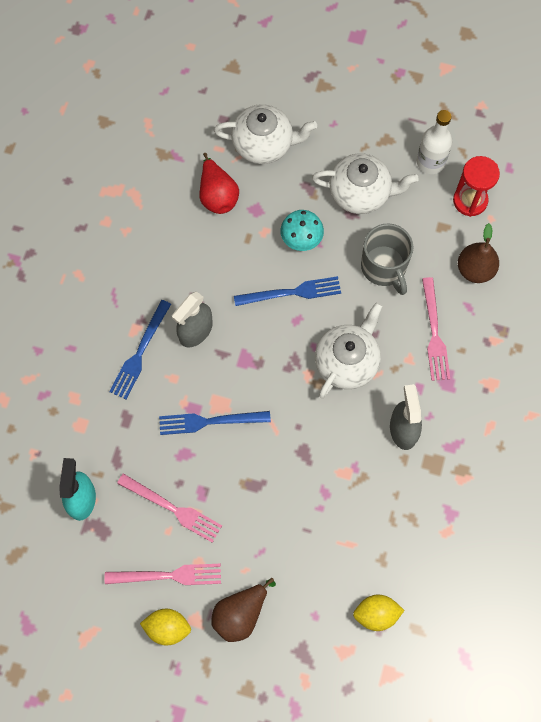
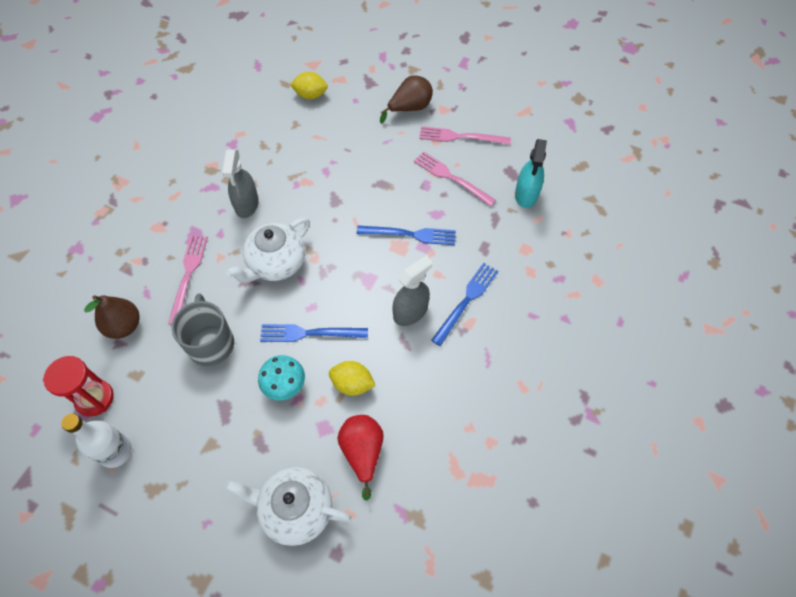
camera: 170 degrees left, 10 degrees down
(167, 628) = (465, 108): yellow lemon -> yellow lemon (352, 384)
(361, 193) = (206, 427): white teapot -> none

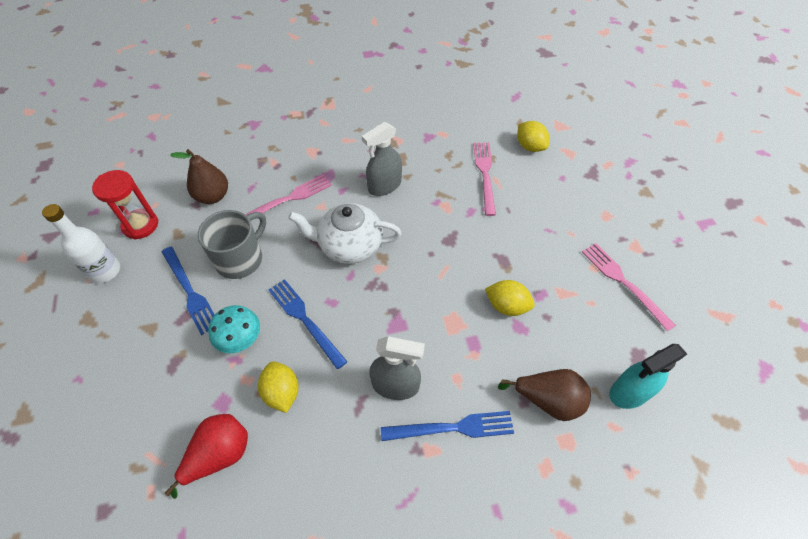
camera: 50 degrees right, 5 degrees down
(295, 509) = (128, 440): white teapot -> none
(409, 108) = (603, 220): brown pear -> brown pear (548, 400)
(410, 235) = (475, 322): blue fork -> blue fork (190, 292)
(416, 209) = (507, 306): none -> yellow lemon
(451, 178) = (571, 309): pink fork -> pink fork (485, 174)

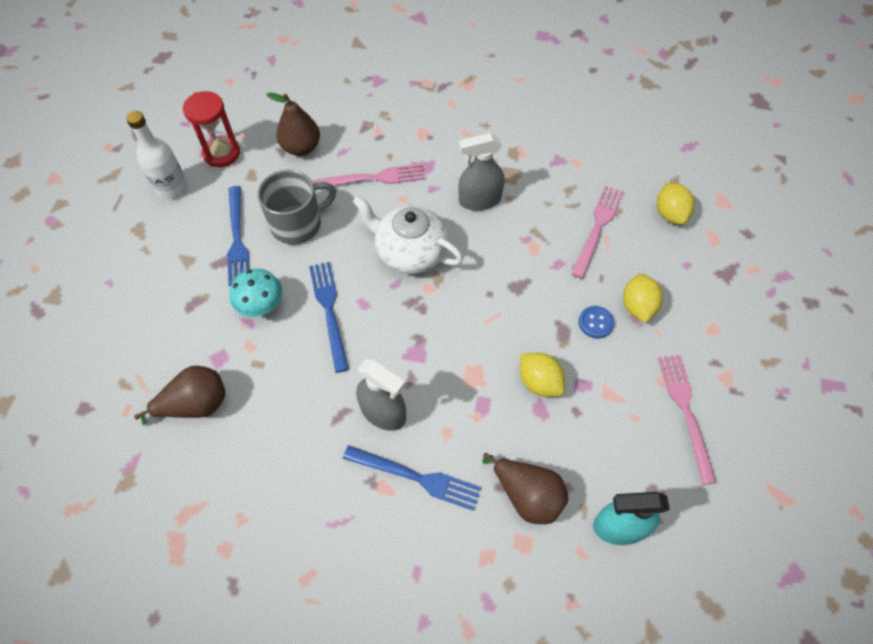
camera: 25 degrees right, 5 degrees up
(219, 455) = (195, 405): red pear -> brown pear
(282, 392) = (275, 372): yellow lemon -> yellow lemon (637, 306)
(523, 244) = (595, 323): none -> blue button

